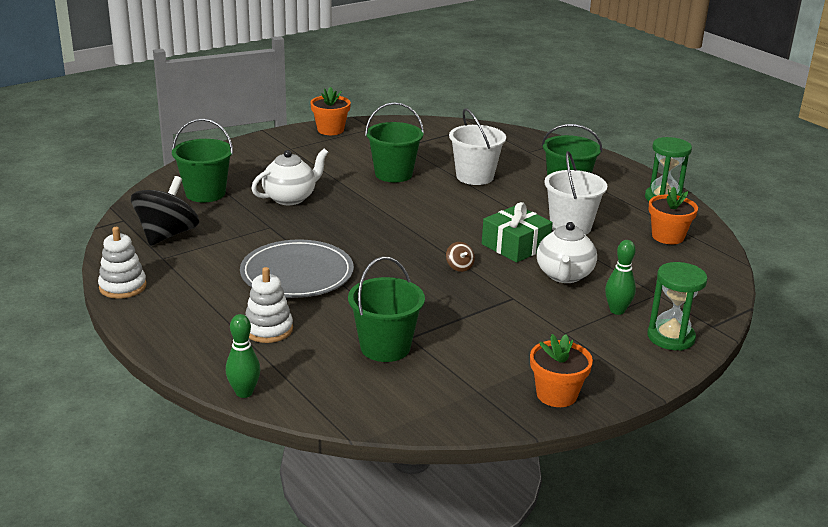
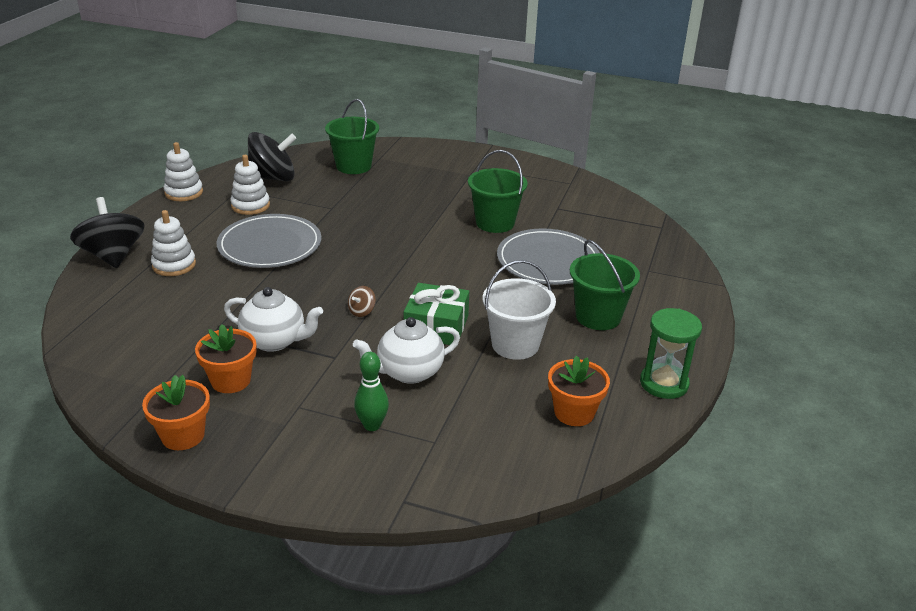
camera: 55 degrees right, 5 degrees up
(202, 358) = (113, 256): none -> black spinning top
(206, 261) = (250, 205): none -> white stacking toy
(244, 392) = (79, 288): green bowling pin -> none
(290, 198) = (389, 198): white teapot -> white teapot (275, 341)
(330, 130) = (536, 168): orange flower pot -> orange flower pot (231, 380)
(385, 347) = (190, 322): green bucket -> none
(474, 176) = (548, 261): white bucket -> grey plate
(671, 337) = (351, 477): green hourglass -> none

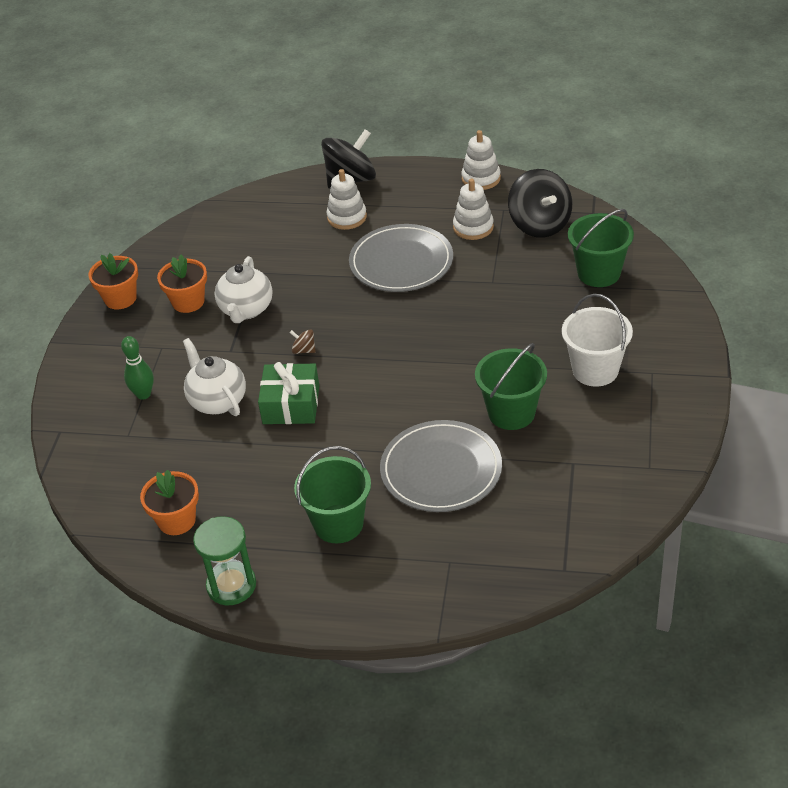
camera: 85 degrees right, 10 degrees up
(515, 345) = (273, 465): white bucket -> white bucket (595, 370)

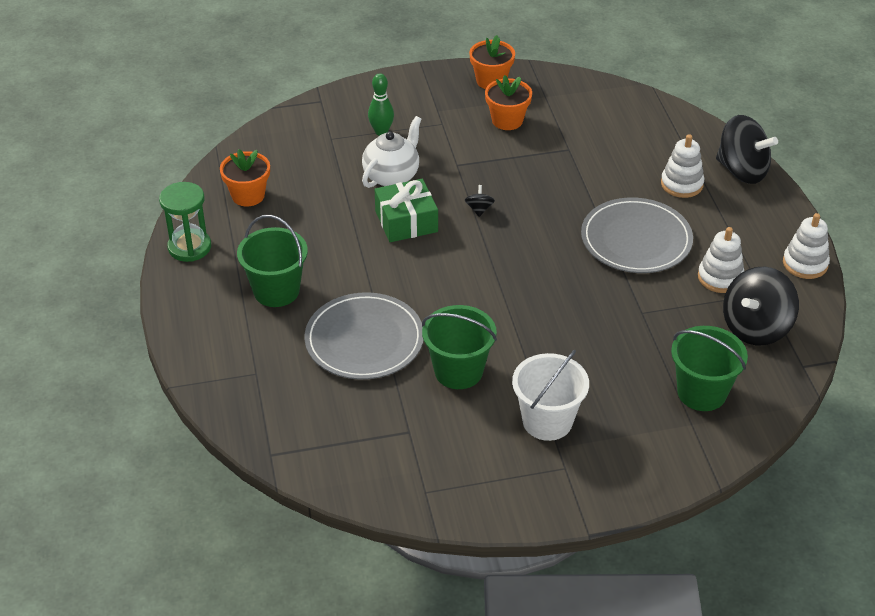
camera: 65 degrees right, 0 degrees up
(246, 310) = (514, 158): white teapot -> none
(304, 350) = (479, 209): brown spinning top -> black spinning top

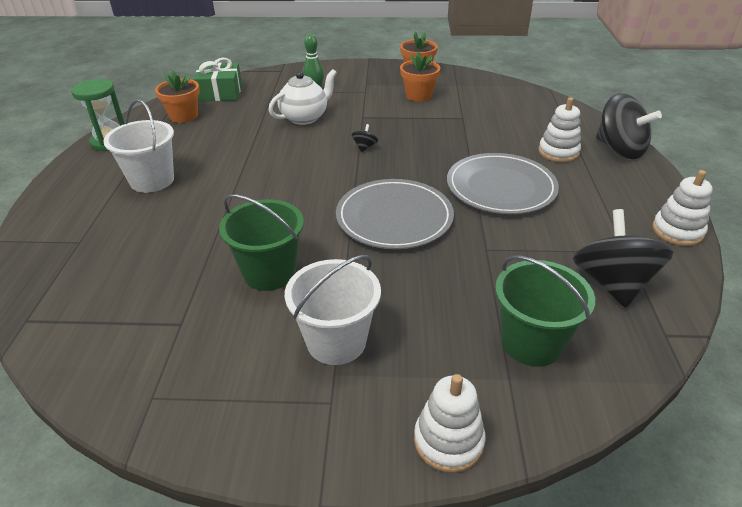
camera: 15 degrees right, 5 degrees down
(276, 291) = (152, 180): green bucket -> white bucket
(364, 340) = (198, 230): grey plate -> grey plate (394, 217)
(406, 221) = (297, 147): green gift -> green gift (220, 92)
(720, 277) = (580, 230): white stacking toy -> white stacking toy (448, 441)
(755, 327) = (612, 283): black spinning top -> black spinning top turned 120 degrees clockwise

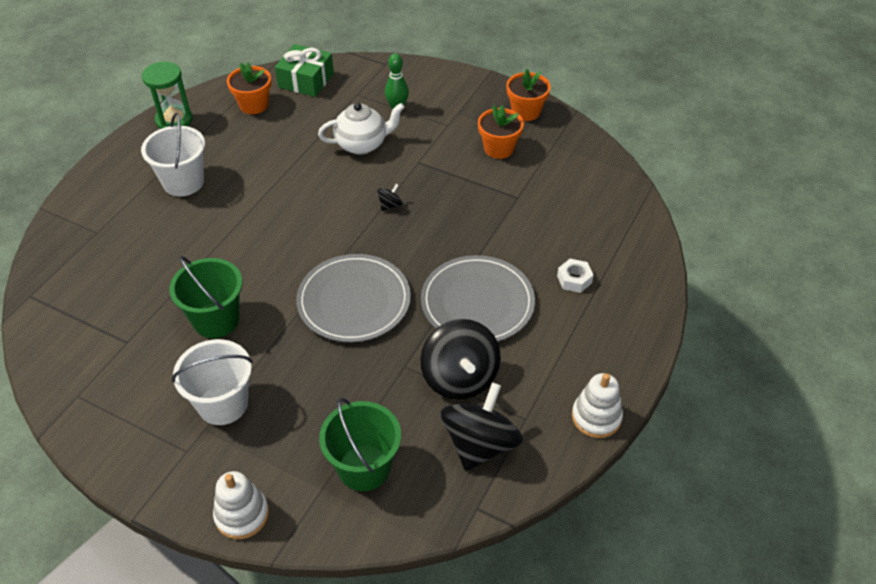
camera: 25 degrees right, 10 degrees up
(558, 152) = (574, 279): white stacking toy -> white nut
(619, 150) = (642, 299): black spinning top -> black spinning top (460, 377)

